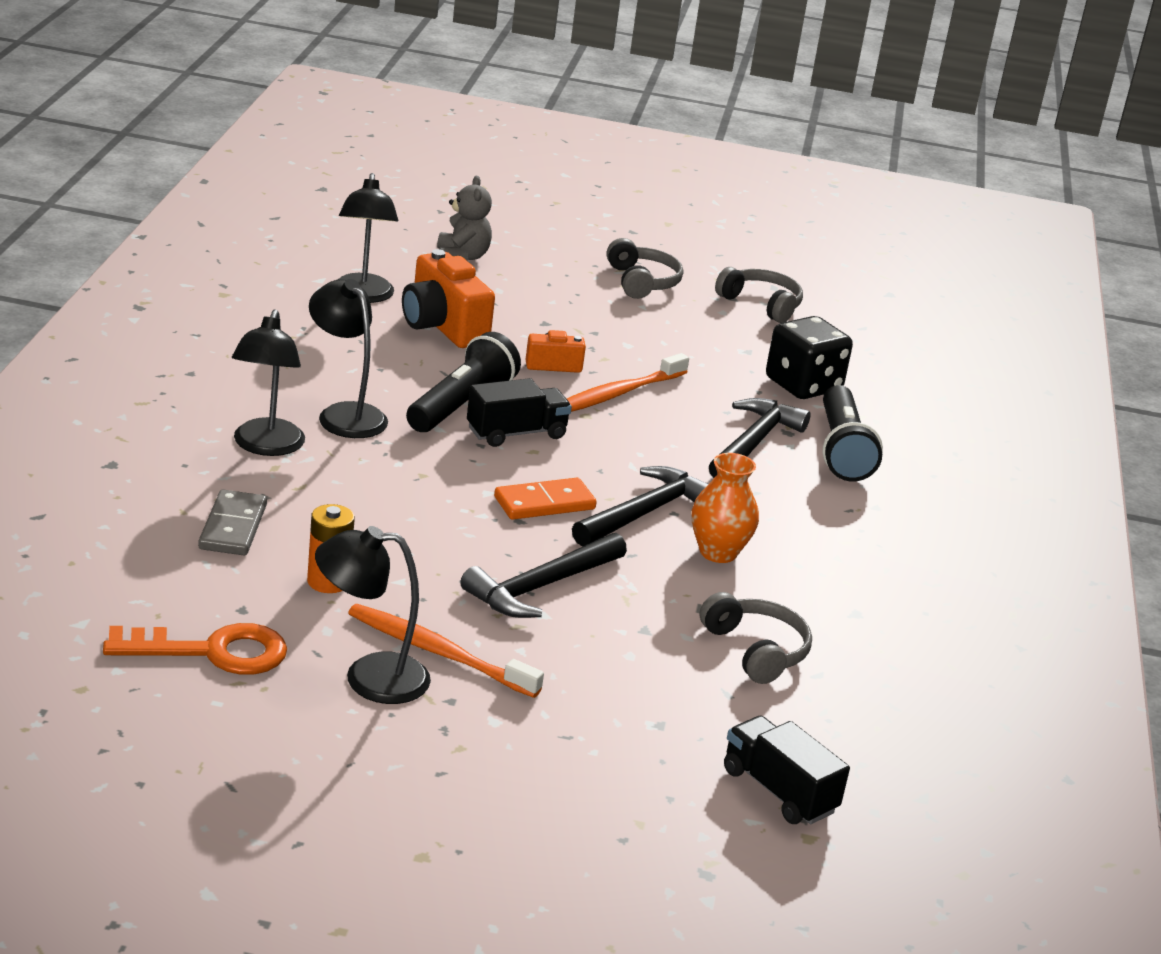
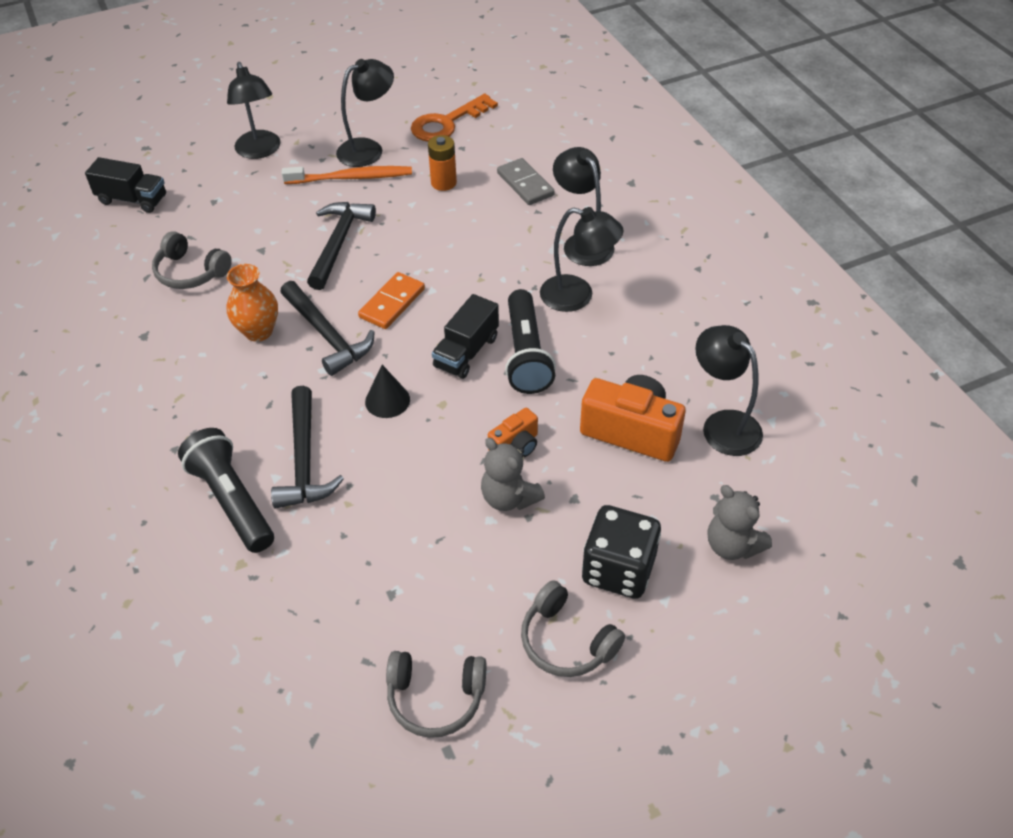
camera: 150 degrees right, 20 degrees up
(528, 763) = (260, 151): none -> black lamp
(597, 346) = (509, 498): none -> grey teddy bear
(617, 394) = (442, 445): orange toothbrush -> none
(635, 440) = (387, 400): none -> black cone
(644, 513) = (327, 335): black hammer -> black hammer turned 45 degrees counterclockwise
(803, 385) = (312, 574): black dice -> black dice (618, 569)

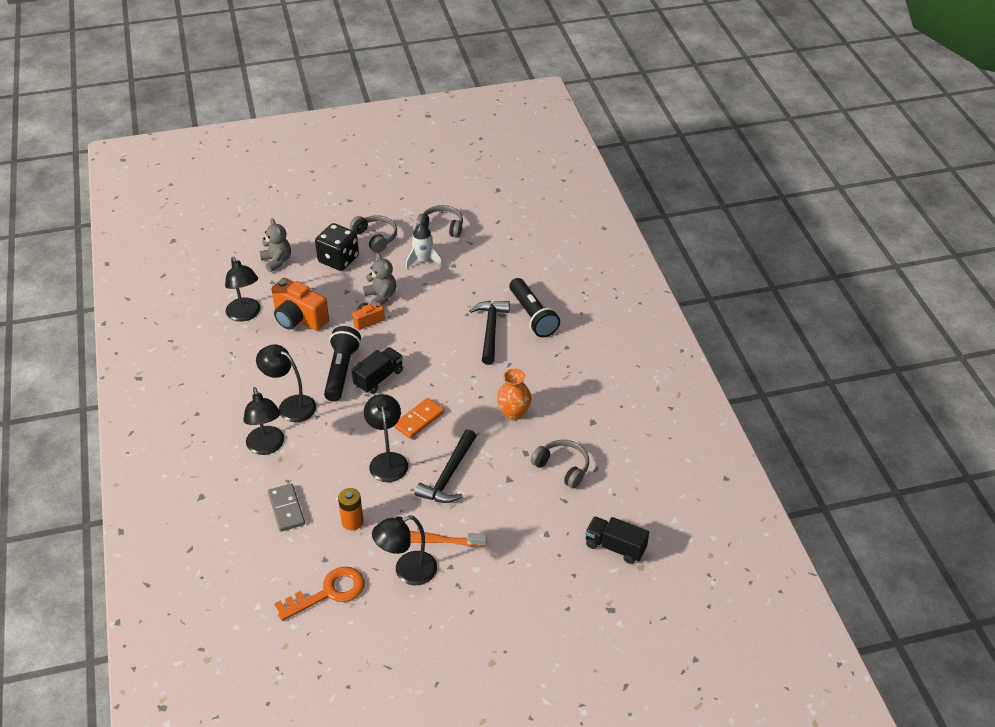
camera: 170 degrees left, 5 degrees down
(260, 151) = (505, 586): black lamp -> black lamp (387, 460)
(327, 335) = (467, 403): black hammer -> none
(387, 400) = (436, 356): black cone -> none
(454, 596) = (423, 260): none -> white rocket

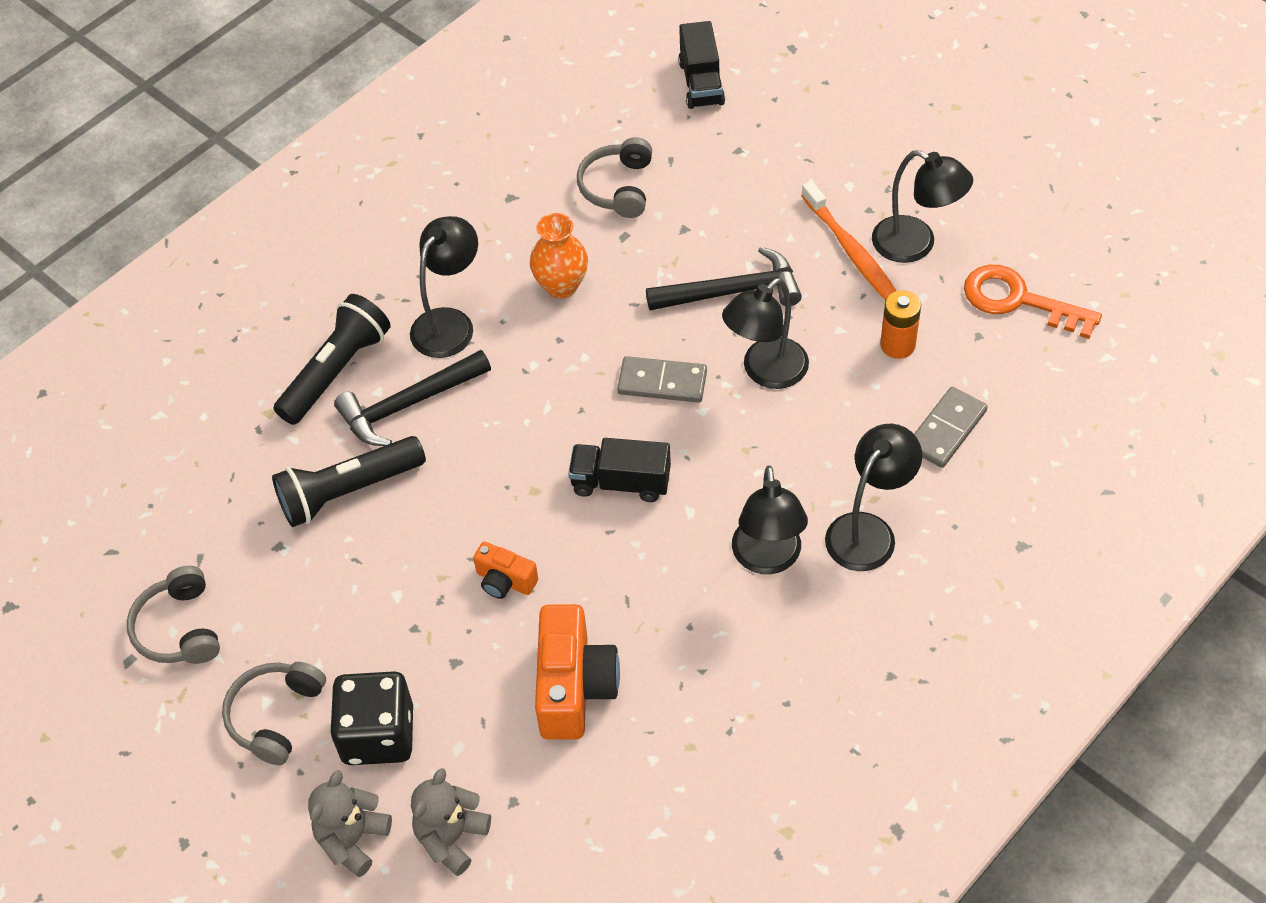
camera: 120 degrees left, 10 degrees up
(245, 315) = (626, 780): black lamp -> black lamp (449, 323)
(341, 371) = (645, 541): black flashlight -> black flashlight (348, 491)
(381, 296) = (432, 601): grey teddy bear -> grey teddy bear (352, 839)
(419, 420) = (662, 382): orange domino -> grey domino
(423, 260) = (293, 599): white rocket -> none

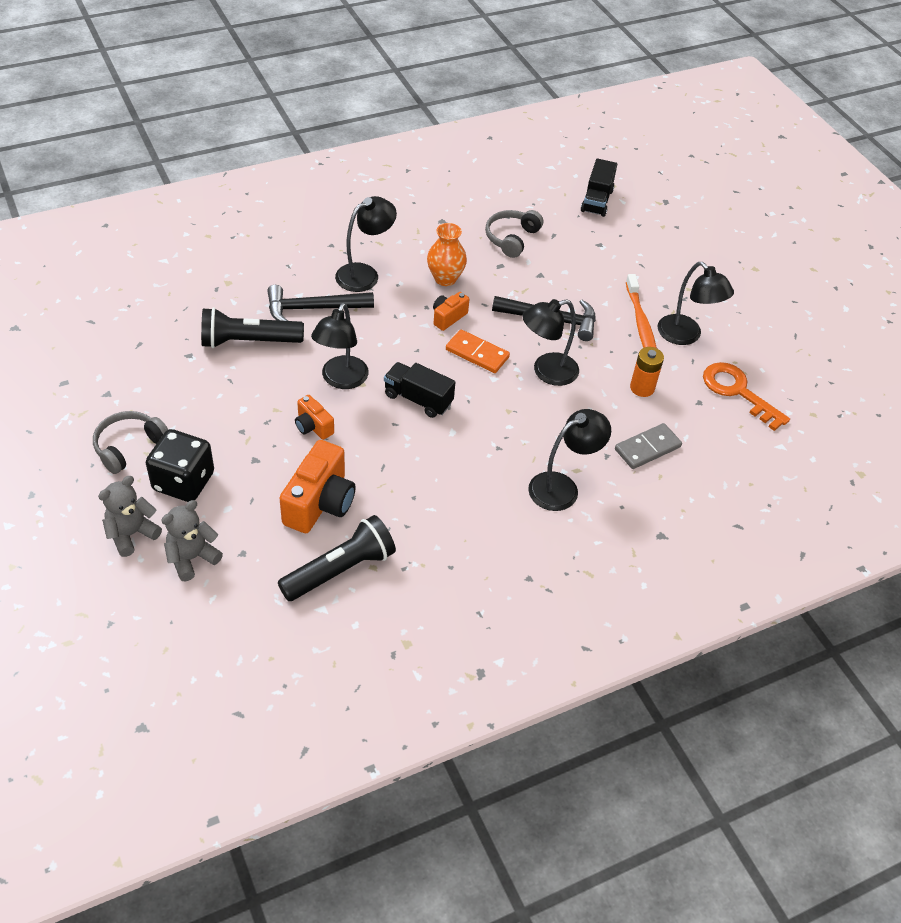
camera: 15 degrees right, 5 degrees down
(179, 628) = (103, 377): grey headphones -> none
(336, 371) = (281, 275): black flashlight -> black flashlight (340, 570)
(596, 343) = (448, 317): none -> orange camera
(662, 382) = (477, 353): grey domino -> orange domino
(768, 559) = (487, 478): black lamp -> black lamp (341, 380)

